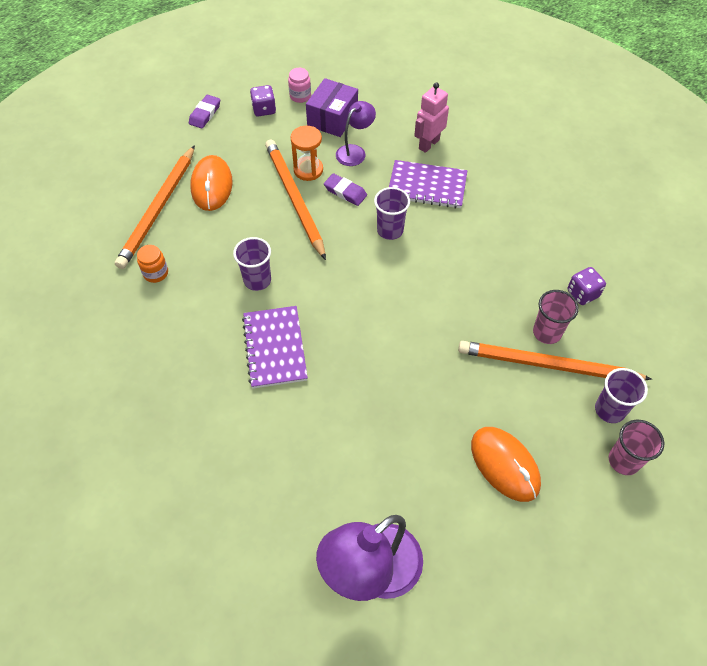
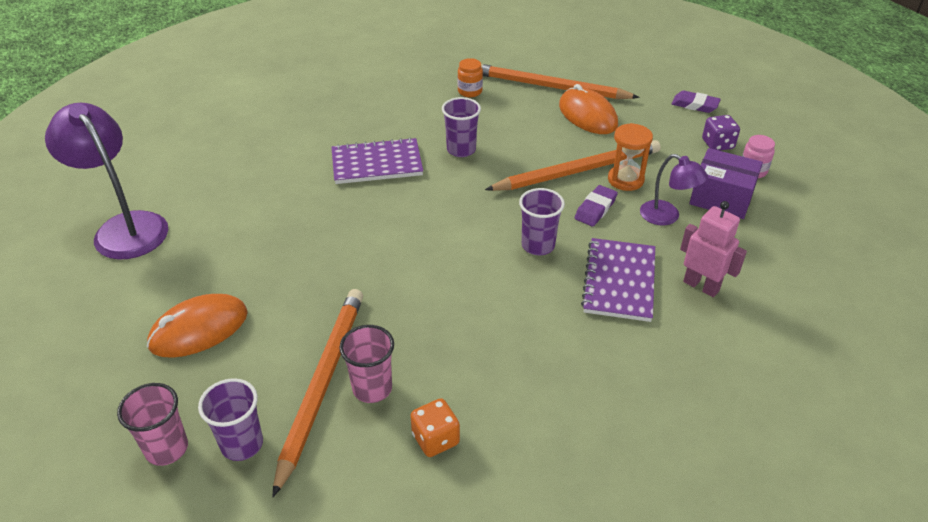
camera: 90 degrees right, 15 degrees down
(212, 185) = (587, 115): orange mouse -> orange mouse turned 60 degrees clockwise
(582, 293) = (435, 439): purple dice -> orange dice

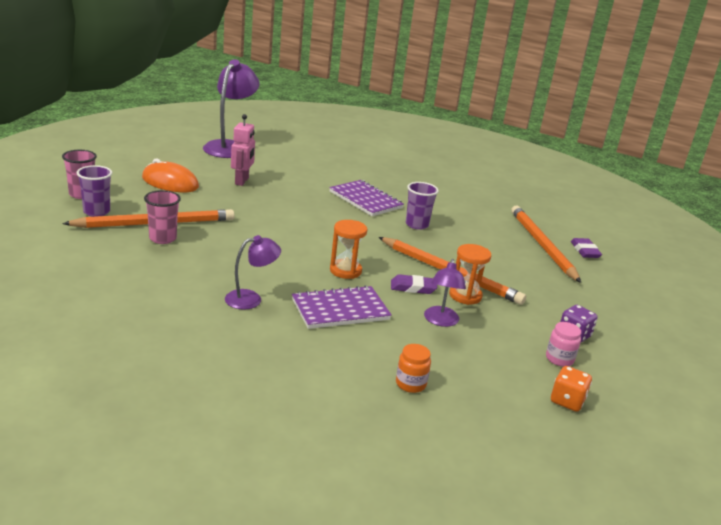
camera: 55 degrees right, 15 degrees down
(435, 439) = (136, 266): orange dice -> orange dice (567, 401)
(470, 91) = (489, 216): orange jar -> orange jar (410, 384)
(538, 245) = (345, 271): purple cup -> orange hourglass
(567, 348) = (251, 299): none -> purple lamp
(587, 115) = (527, 267): orange mouse -> none
(695, 105) = (617, 316): purple eraser -> purple eraser (585, 251)
(701, 286) = (372, 348): pink robot -> pink robot (242, 181)
(721, 198) = (498, 345): purple box -> none

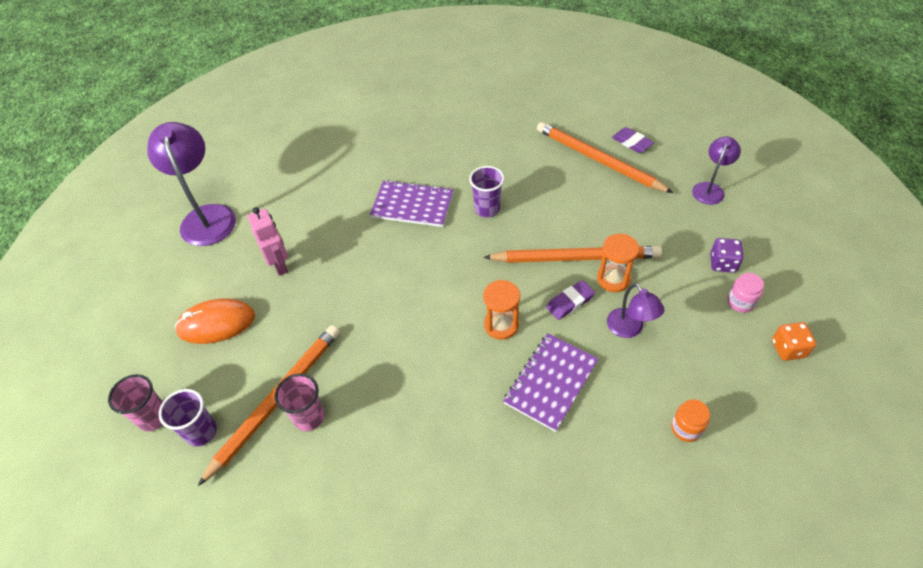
camera: 30 degrees left, 25 degrees up
(251, 299) = (473, 433): purple lamp -> purple lamp (710, 189)

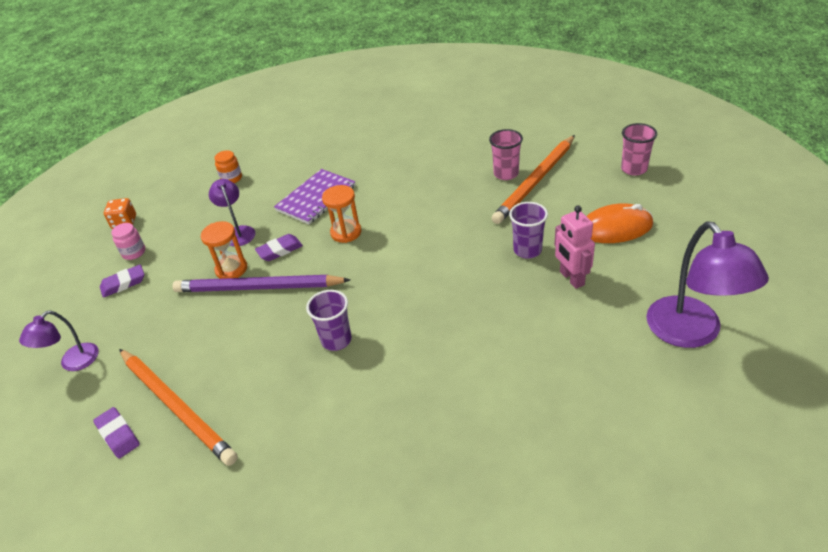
camera: 175 degrees left, 10 degrees down
(201, 432) = (589, 163): purple cup -> purple cup (527, 250)
(412, 205) = (426, 345): purple notebook -> none
(575, 257) = (258, 288): orange pencil -> purple pencil
(722, 263) = (123, 283): purple dice -> purple eraser

